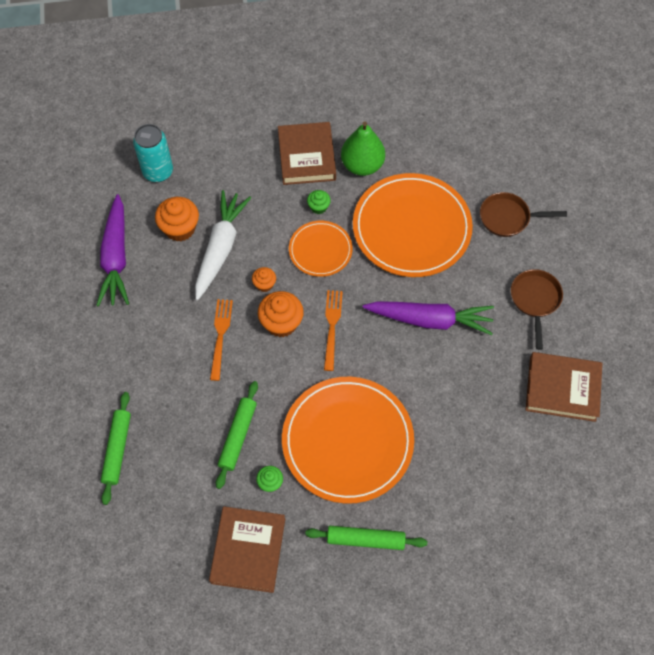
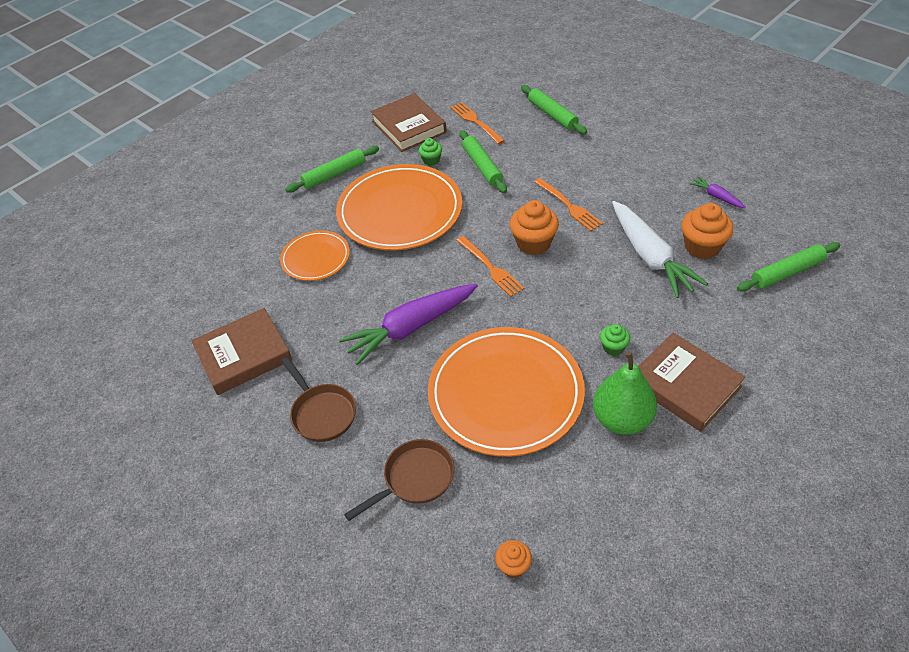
camera: 145 degrees right, 15 degrees down
(116, 257) = (716, 196): purple carrot -> purple carrot, size x0.45
(158, 172) = (787, 272): turquoise can -> green rolling pin
(186, 502) = (475, 122): none -> orange fork
(264, 284) = (580, 258): orange cupcake -> orange cupcake (513, 566)
(320, 250) = (567, 314): orange plate -> orange plate (315, 258)

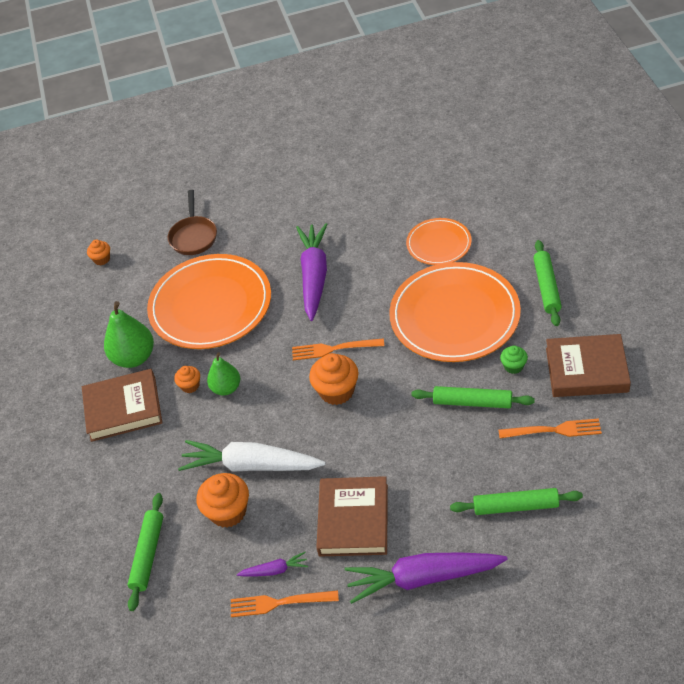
camera: 125 degrees right, 0 degrees up
(244, 355) = (368, 181): brown book -> brown book (353, 520)
(322, 413) = (282, 208): brown pan -> none
(569, 206) = (360, 442): orange fork -> orange fork (279, 603)
(592, 318) = (226, 388): none -> green pear
(613, 347) = (190, 386): green cupcake -> orange cupcake
(645, 130) = (423, 578): none -> purple carrot

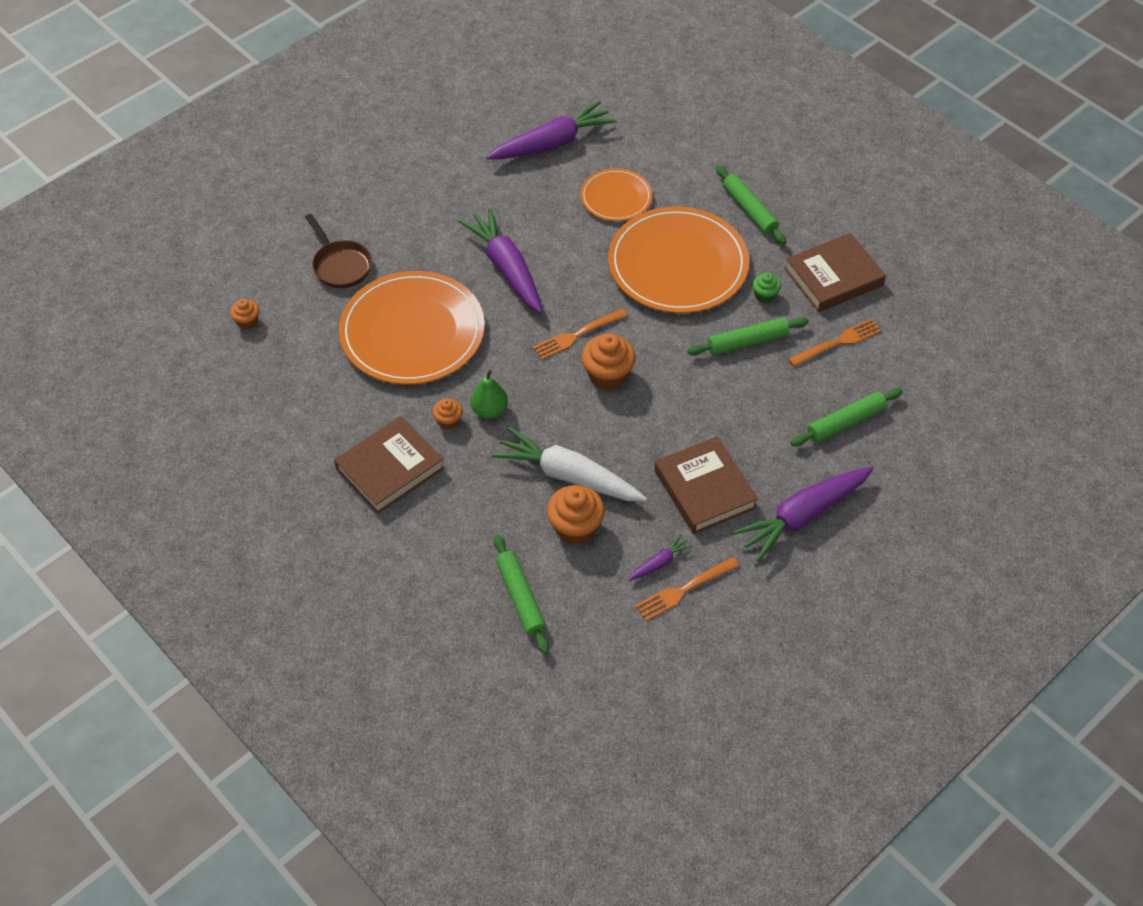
camera: 35 degrees left, 5 degrees up
(134, 357) = (364, 413): green pear -> none
(251, 465) = (568, 476): white carrot -> white carrot turned 45 degrees clockwise
(415, 185) = (552, 143): none -> purple carrot

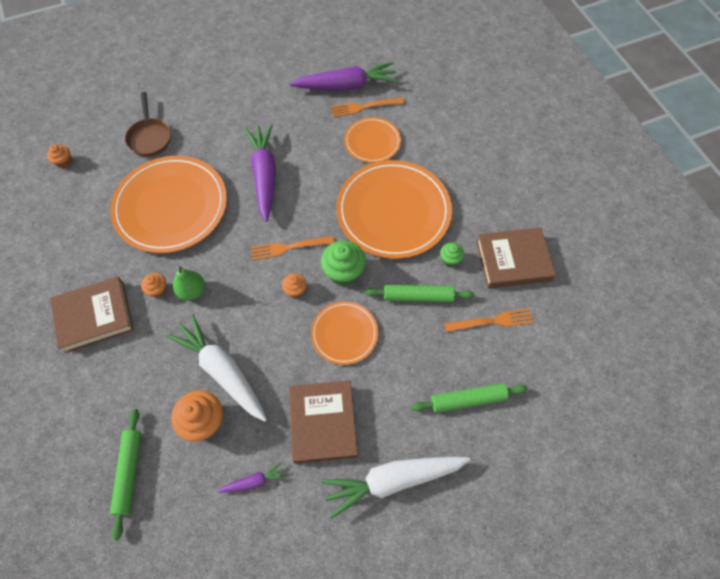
camera: 20 degrees right, 10 degrees up
(608, 375) = (295, 290): orange cupcake -> orange cupcake, size x0.55
(653, 342) = (344, 272): none -> green cupcake
(683, 590) = (261, 516): orange fork -> orange fork (364, 107)
(684, 401) = (344, 333): none -> orange plate
(749, 210) = (469, 181): green rolling pin -> none
(802, 516) = (393, 480): purple carrot -> white carrot

